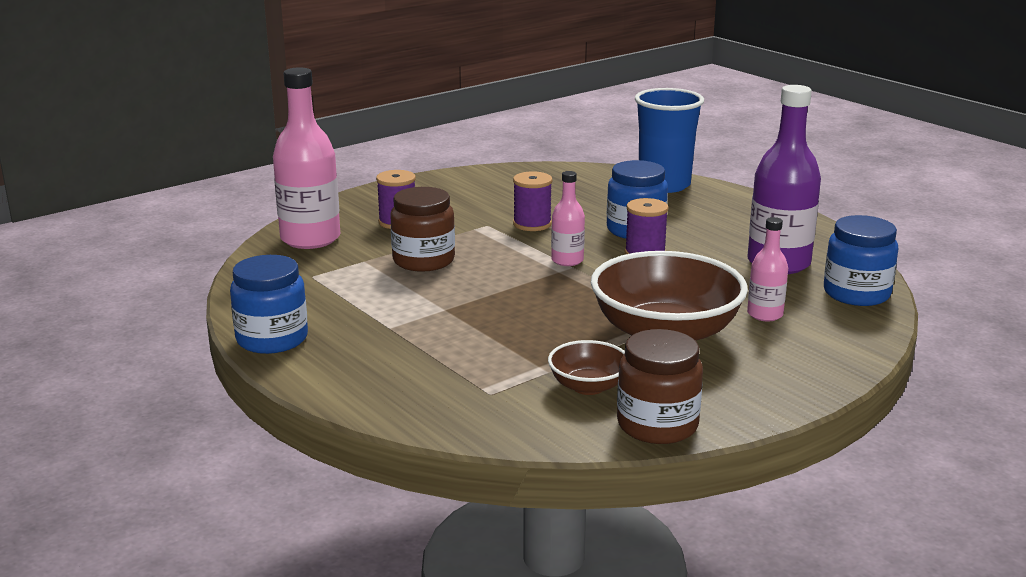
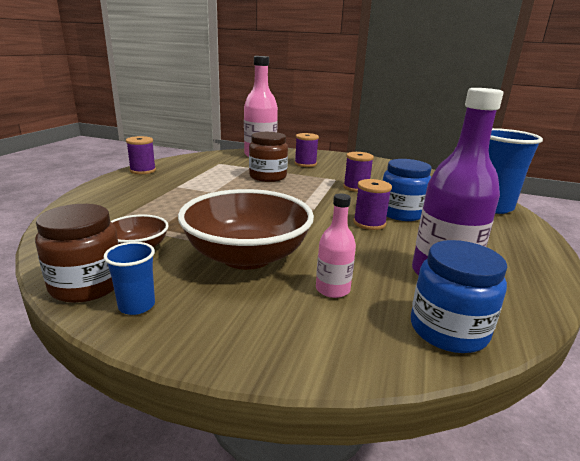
camera: 55 degrees right, 0 degrees up
(272, 339) = (143, 170): blue jar -> purple spool
(567, 260) = (321, 205): pink bottle -> none
(721, 405) = (137, 306): none -> blue cup

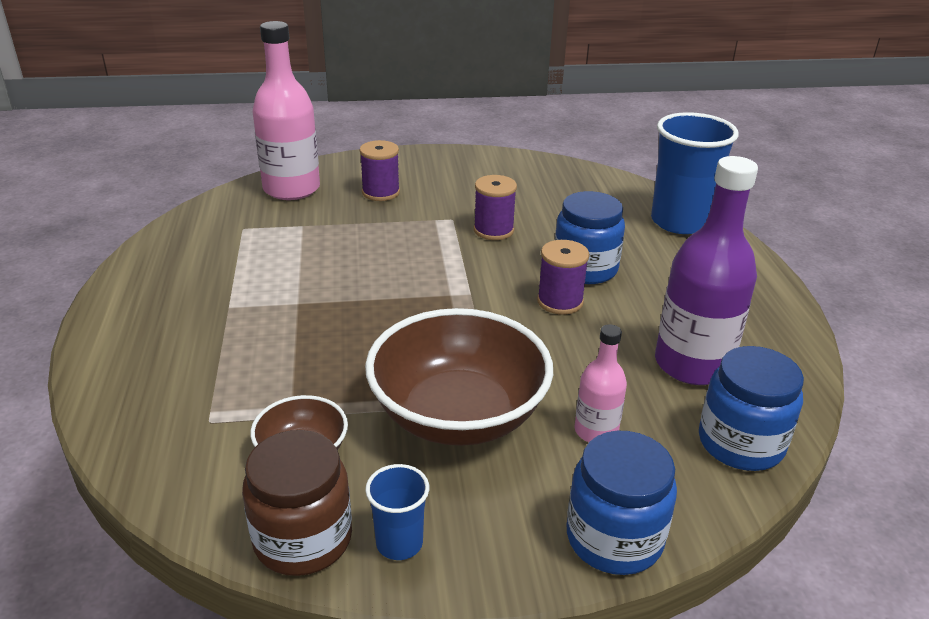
camera: 25 degrees left, 10 degrees up
(143, 170) = (129, 284): purple spool -> none
(268, 176) = (349, 241): brown jar -> none
(285, 354) = (614, 538): none -> blue jar

